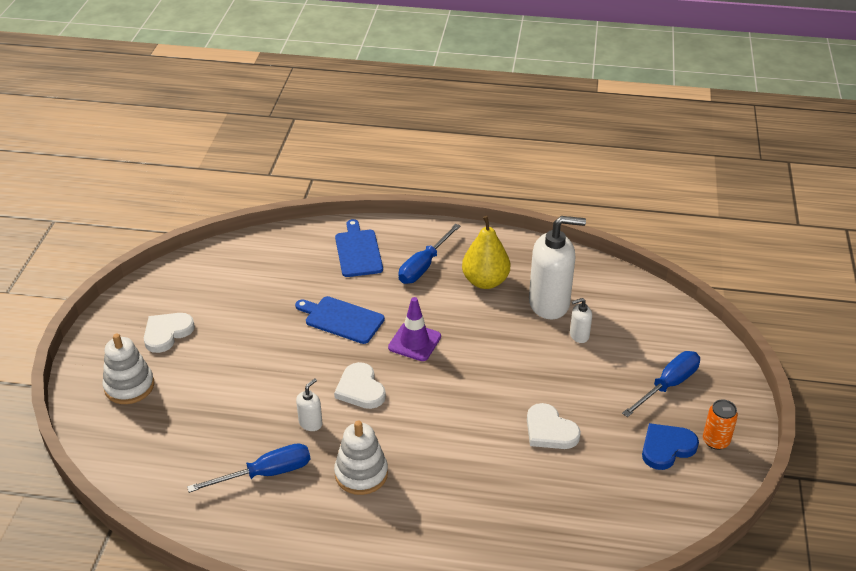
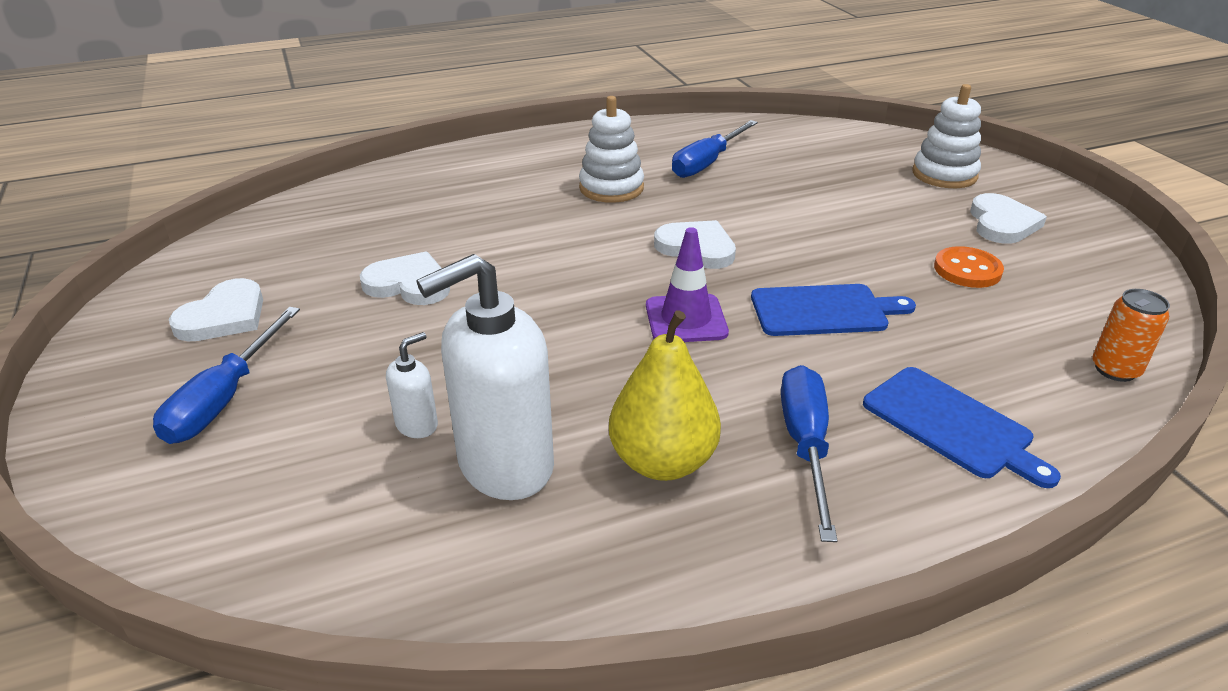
camera: 150 degrees right, 5 degrees down
(237, 312) = (967, 270): none -> orange button
(310, 423) = (714, 205): white soap dispenser -> none
(666, 448) = (224, 316): blue heart -> white heart
(715, 441) = (139, 347): orange can -> orange can (1115, 370)

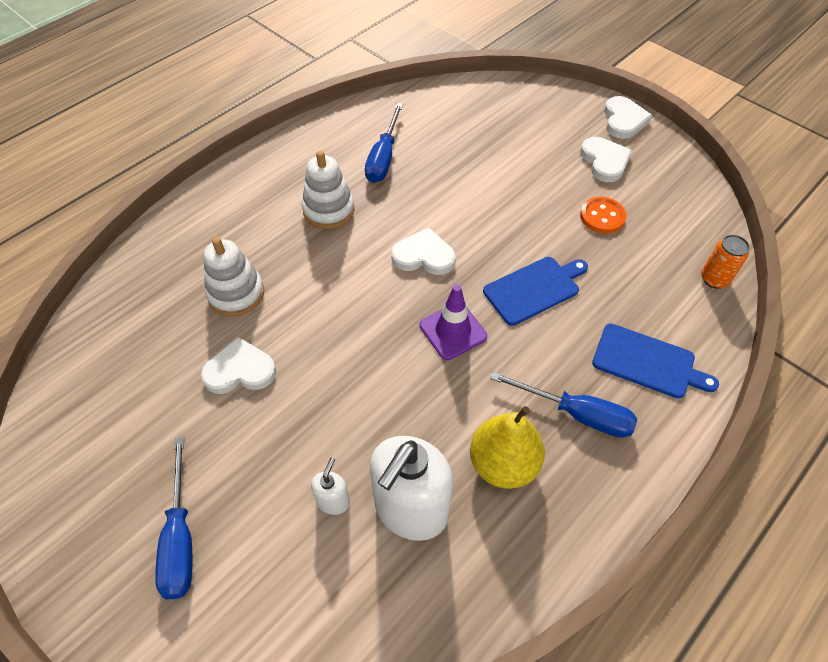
camera: 25 degrees left, 20 degrees up
(224, 316) = (118, 460): white heart -> white heart (623, 120)
(805, 445) = (577, 414): blue screwdriver -> blue screwdriver turned 135 degrees clockwise
(944, 174) = (549, 119): white stacking toy -> white stacking toy (236, 293)

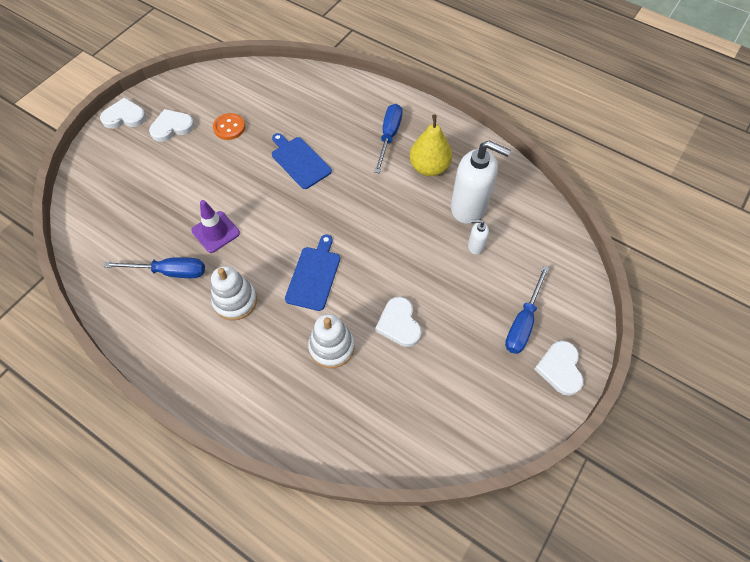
camera: 100 degrees left, 5 degrees up
(180, 538) = (523, 322): blue screwdriver -> blue screwdriver turned 135 degrees clockwise
(424, 256) = (277, 227): white heart -> white heart (560, 368)
(453, 331) = (342, 202): purple traffic cone -> purple traffic cone (215, 232)
(647, 362) = (347, 105): blue cutting board -> blue cutting board (314, 276)
(714, 279) = (279, 74): orange can -> none

